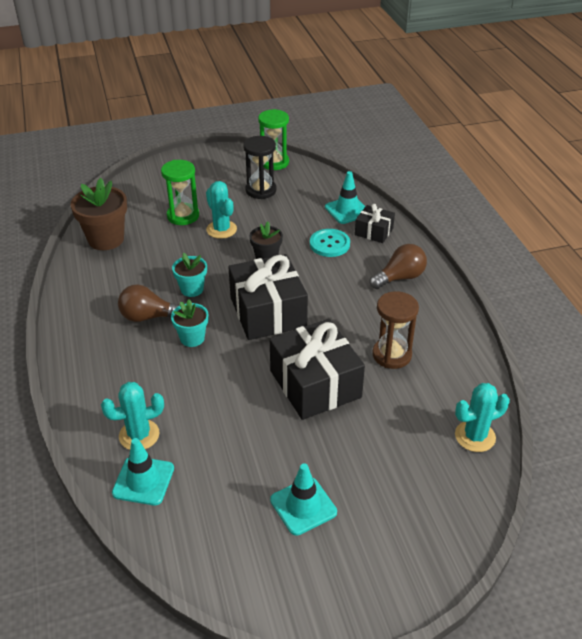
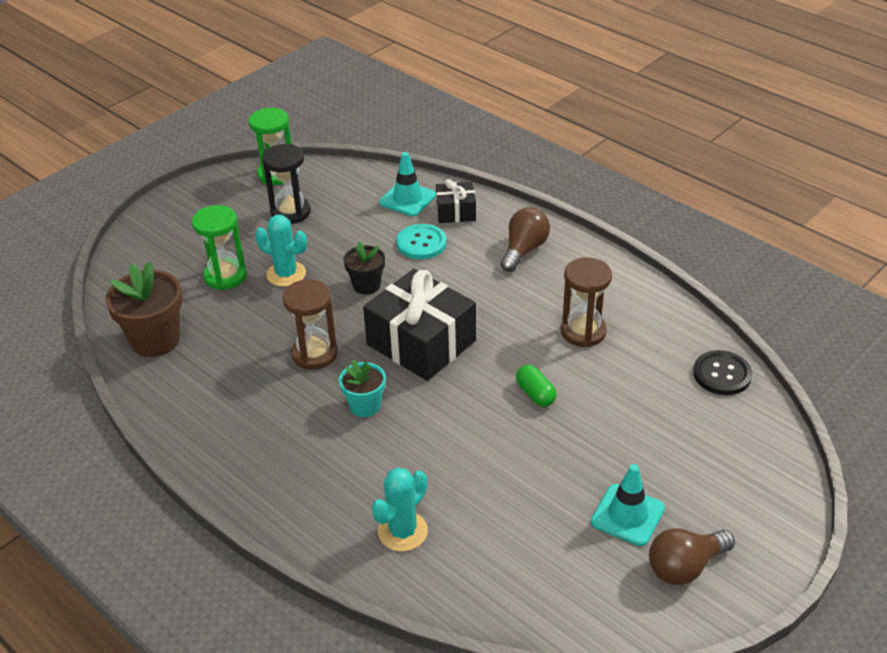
camera: 30 degrees left, 0 degrees up
(143, 480) = (451, 573): turquoise traffic cone -> none
(148, 317) = (293, 405): brown light bulb -> brown light bulb (685, 567)
(192, 289) = (314, 354): turquoise flower pot -> brown hourglass
(315, 384) = (535, 394): black gift -> green capsule
(475, 436) = (722, 374): turquoise cactus -> black button

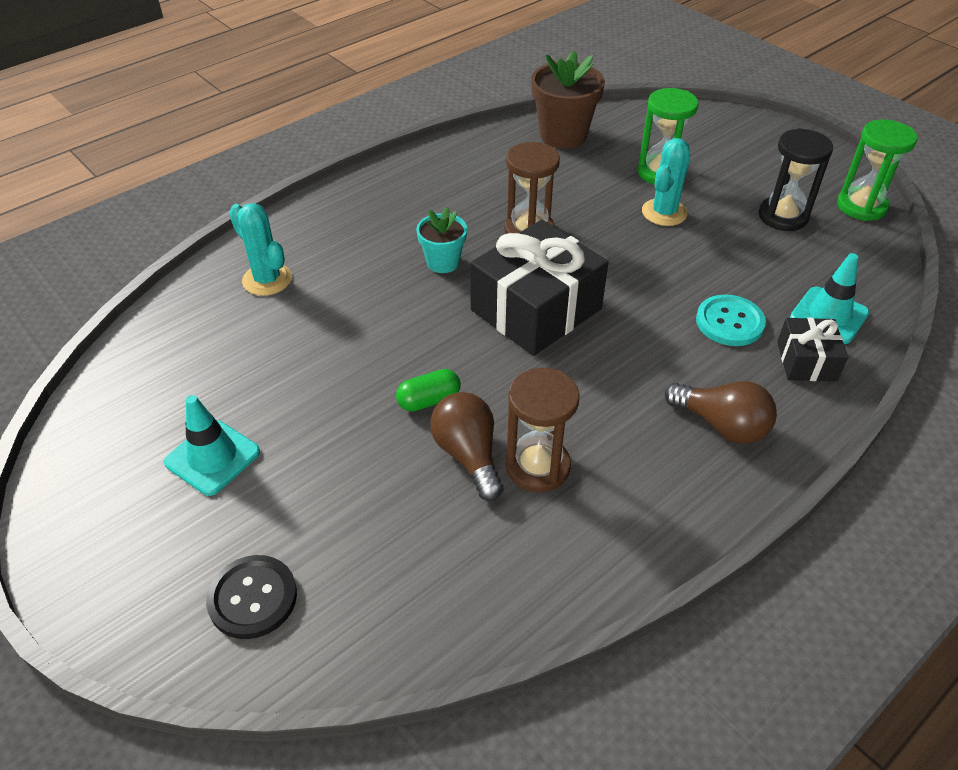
camera: 95 degrees right, 5 degrees up
(366, 285) = (643, 271): black flower pot -> none
(685, 567) = (117, 497): brown light bulb -> brown light bulb (468, 455)
(722, 374) = (421, 623): black button -> black button (252, 598)

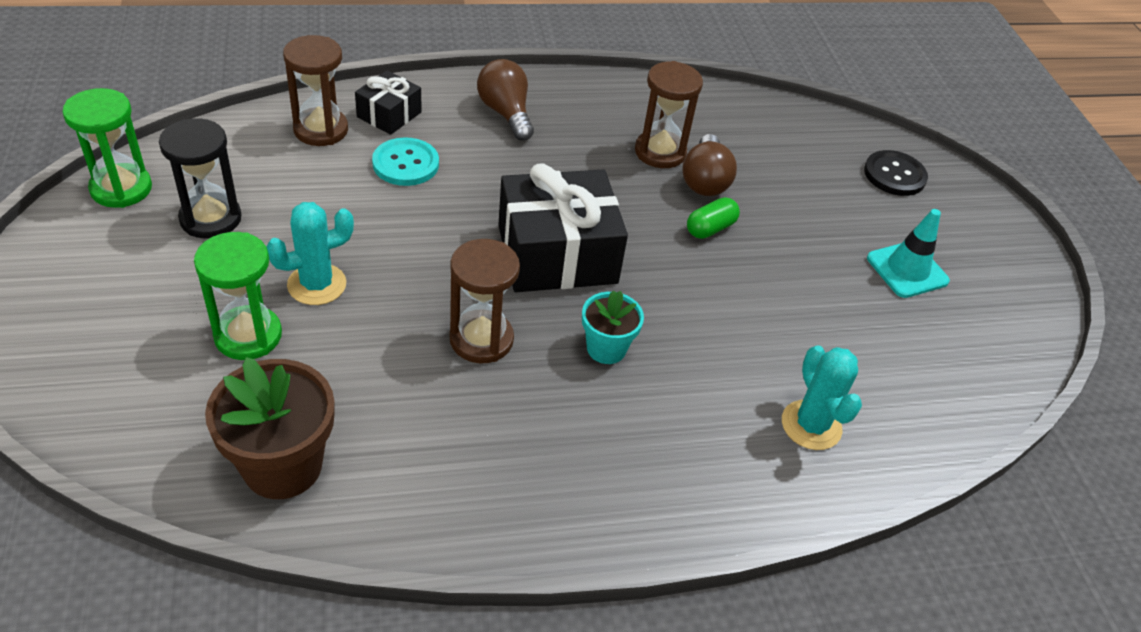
camera: 155 degrees left, 0 degrees up
(429, 400) = (710, 228): green capsule -> green capsule turned 45 degrees counterclockwise
(829, 315) = (321, 130): turquoise traffic cone -> brown hourglass

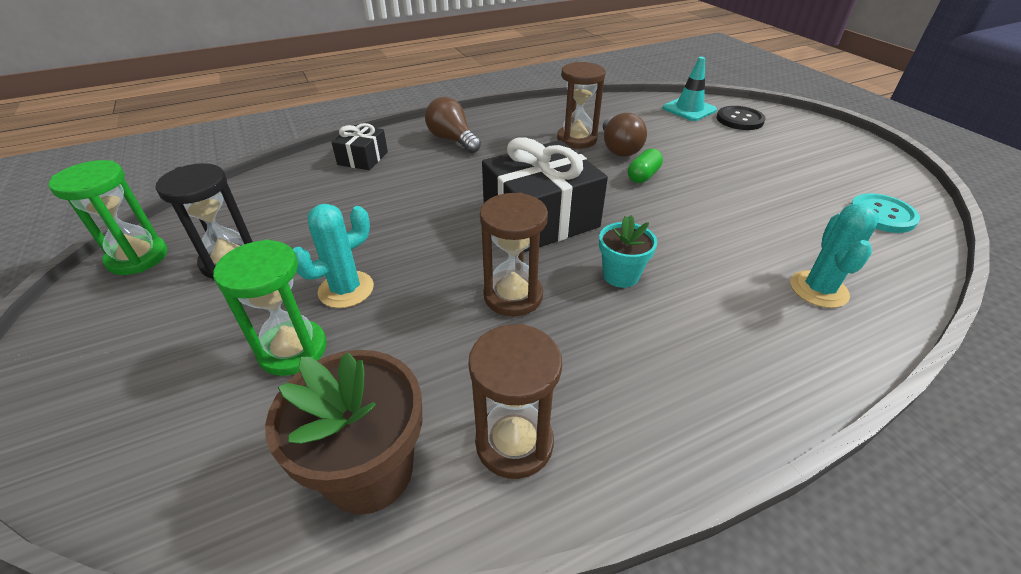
camera: 10 degrees left, 5 degrees down
(321, 130) = (310, 179): brown hourglass -> brown hourglass (514, 443)
(405, 164) = (389, 186): turquoise button -> turquoise button (882, 215)
(811, 425) = (818, 289): turquoise cactus -> turquoise cactus turned 45 degrees clockwise
(907, 270) = (794, 169): turquoise traffic cone -> turquoise traffic cone (689, 109)

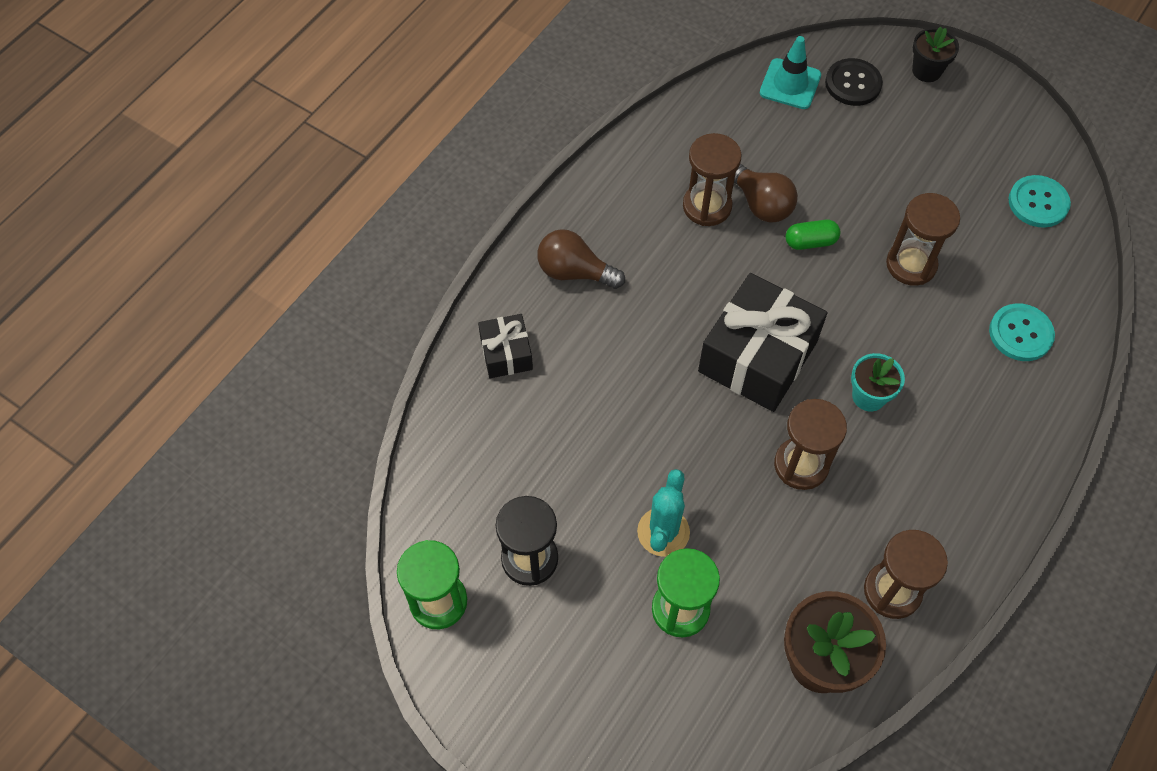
camera: 30 degrees left, 20 degrees up
(643, 176) = (810, 242): green capsule -> green capsule turned 75 degrees clockwise
(725, 212) = (911, 265): none -> brown hourglass
(807, 128) = (926, 71): none -> black flower pot
(818, 289) = (1020, 333): turquoise cactus -> turquoise button

